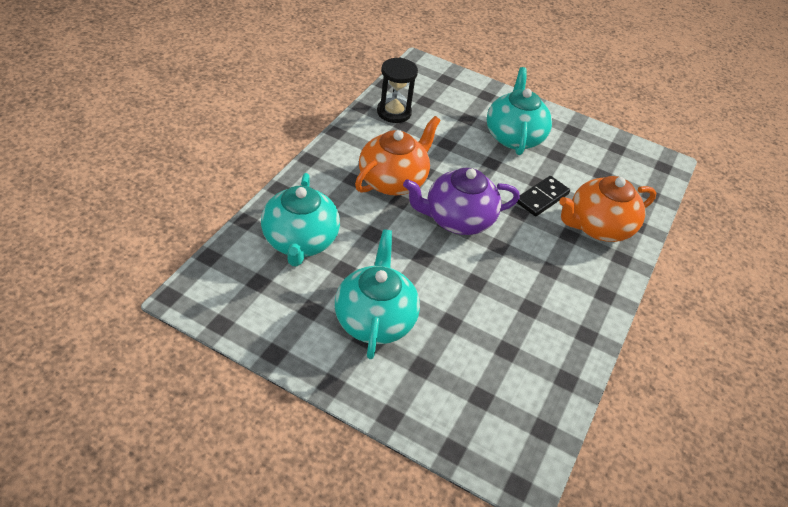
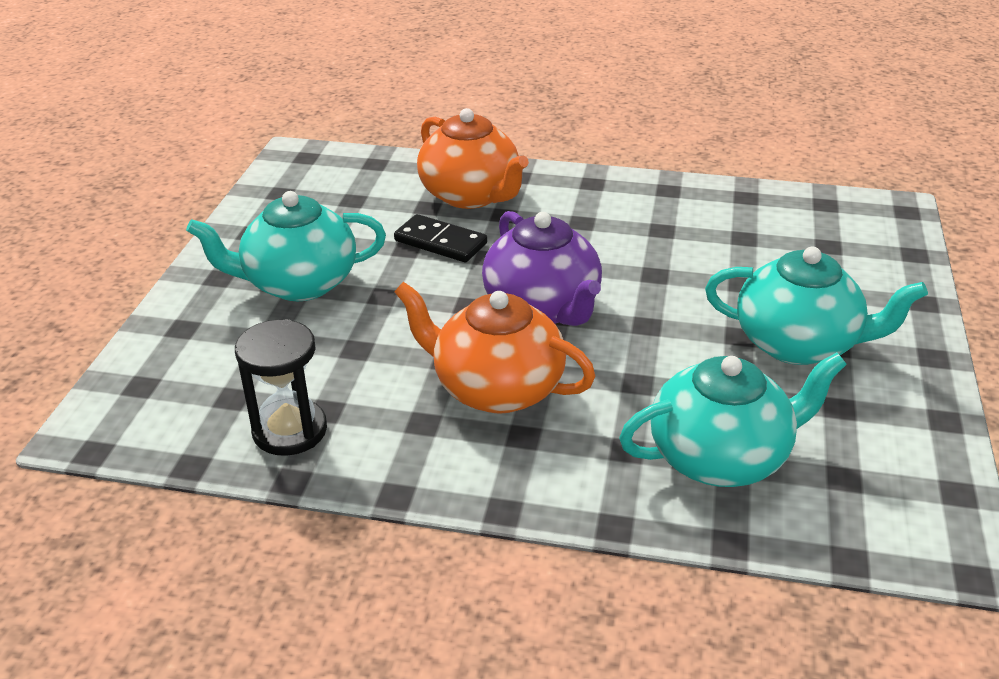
camera: 100 degrees left, 10 degrees down
(375, 319) = (798, 344): turquoise teapot -> turquoise teapot turned 150 degrees counterclockwise

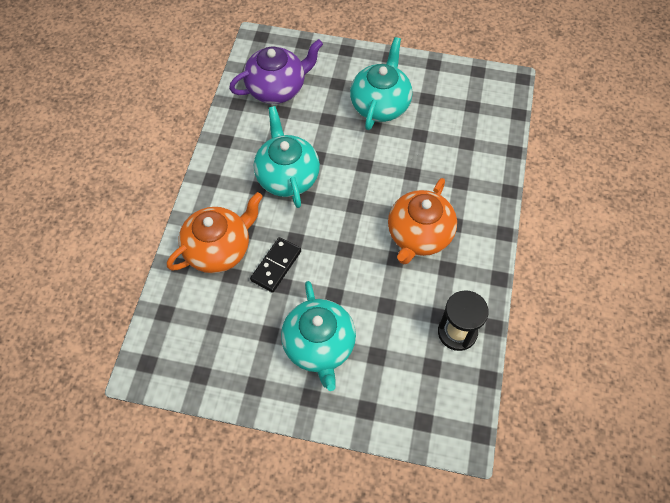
camera: 90 degrees left, 25 degrees up
(543, 308) = (348, 212): purple teapot -> purple teapot (277, 88)
(721, 457) = (463, 147): turquoise teapot -> turquoise teapot (287, 176)

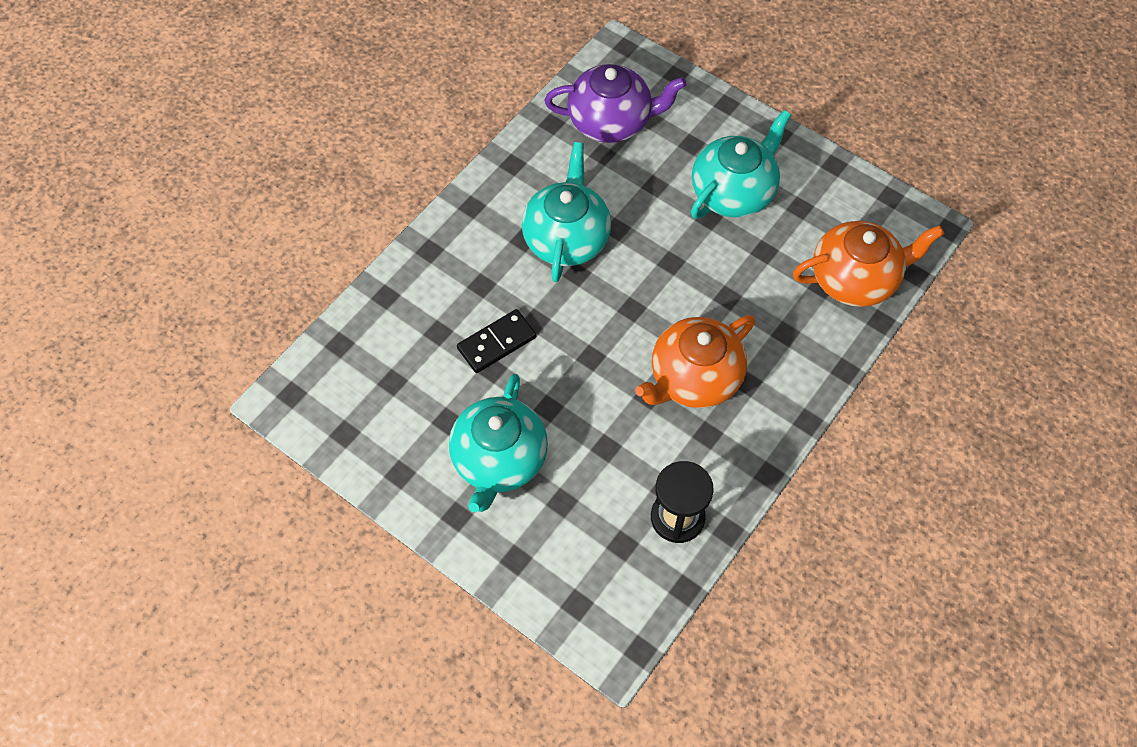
camera: 25 degrees right, 0 degrees up
(219, 249) = (439, 295): orange teapot -> orange teapot (855, 279)

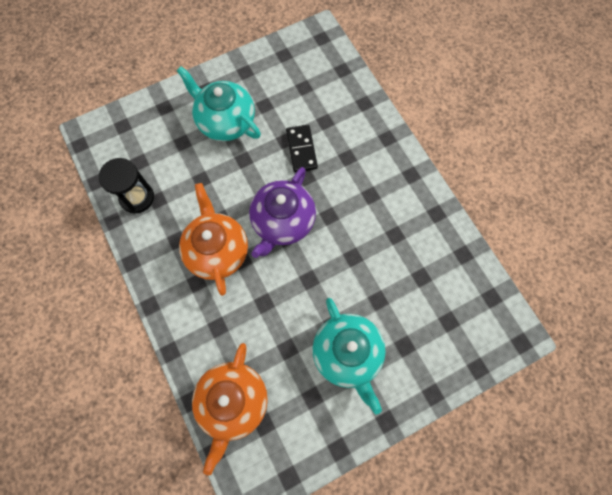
camera: 115 degrees right, 10 degrees up
(566, 238) = (359, 221): turquoise teapot -> none
(611, 122) = (449, 296): purple teapot -> purple teapot (282, 222)

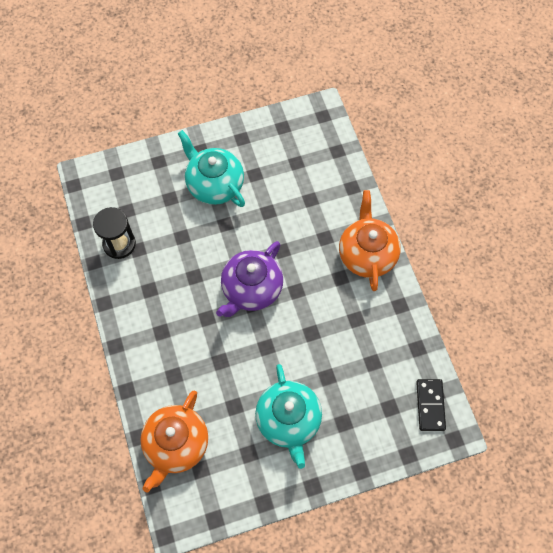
camera: 10 degrees right, 5 degrees down
(217, 251) = (185, 306): orange teapot -> orange teapot (367, 254)
(301, 149) = (282, 223): black domino -> black domino (430, 405)

